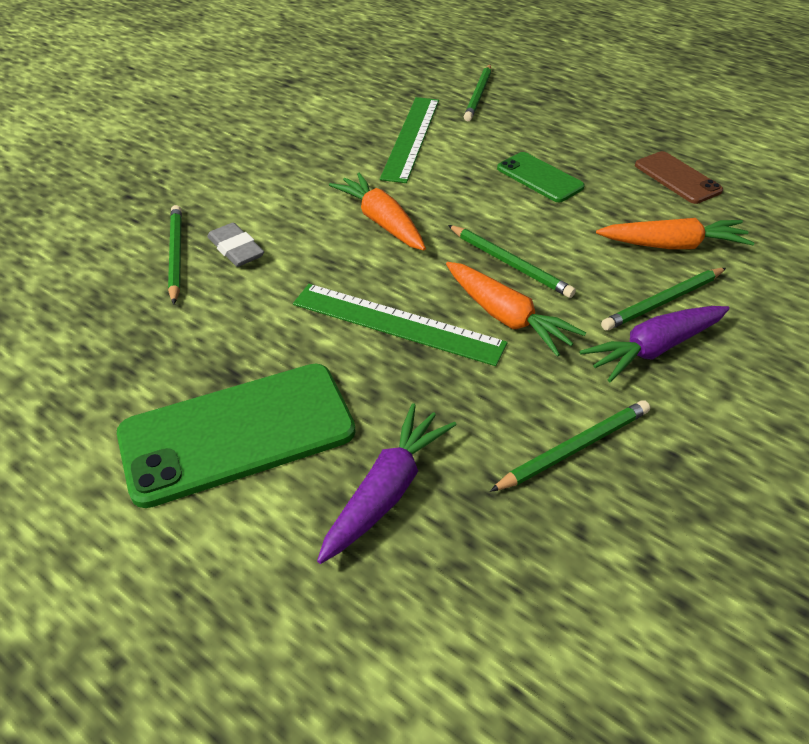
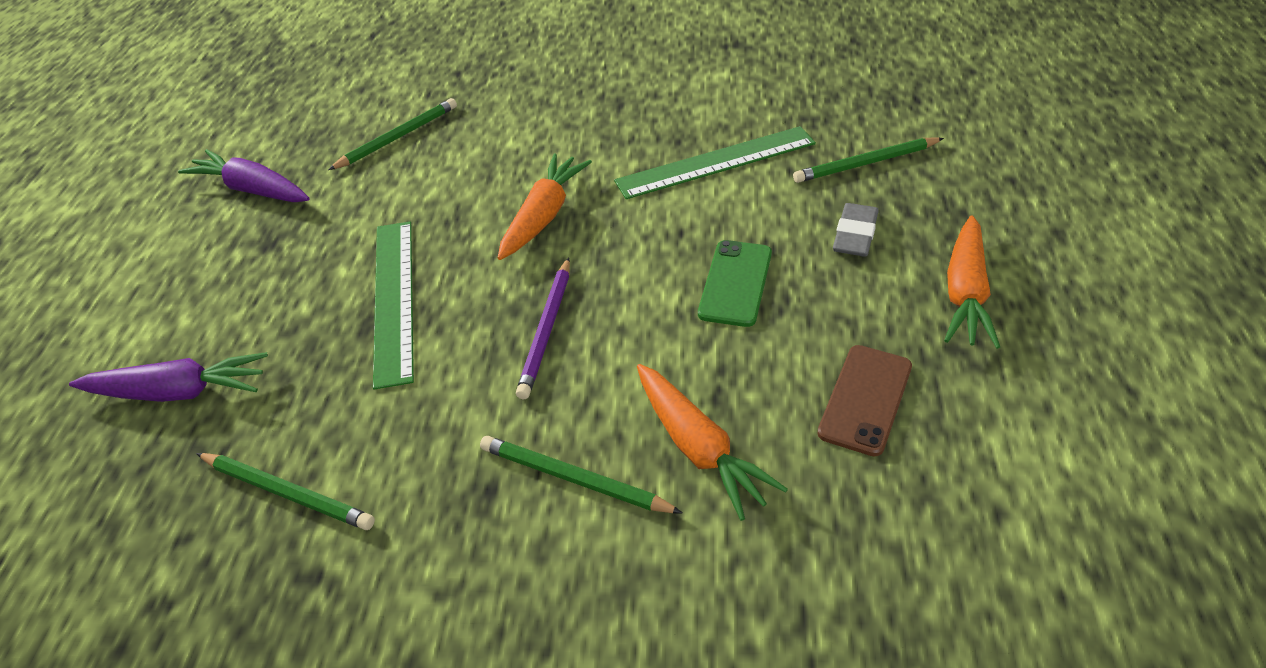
camera: 60 degrees right, 0 degrees up
(236, 249) = (430, 160): grey eraser -> grey eraser (855, 234)
(237, 433) = (205, 280): green phone -> none
(507, 317) = (454, 366): orange carrot -> orange carrot (965, 293)
(510, 263) = (547, 330): green pencil -> purple pencil
(653, 349) = (479, 500): purple carrot -> purple carrot (252, 189)

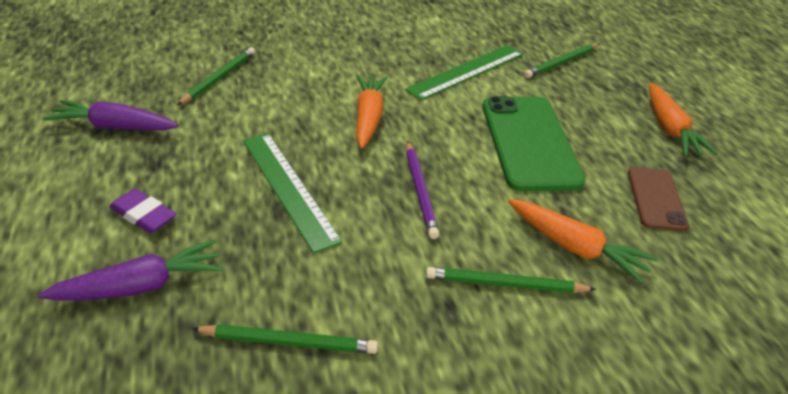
camera: 25 degrees left, 5 degrees down
(225, 306) = (143, 215): none -> purple eraser
(735, 283) = (529, 142): green phone -> green phone, size x1.82
(855, 234) = (583, 104): grey eraser -> none

